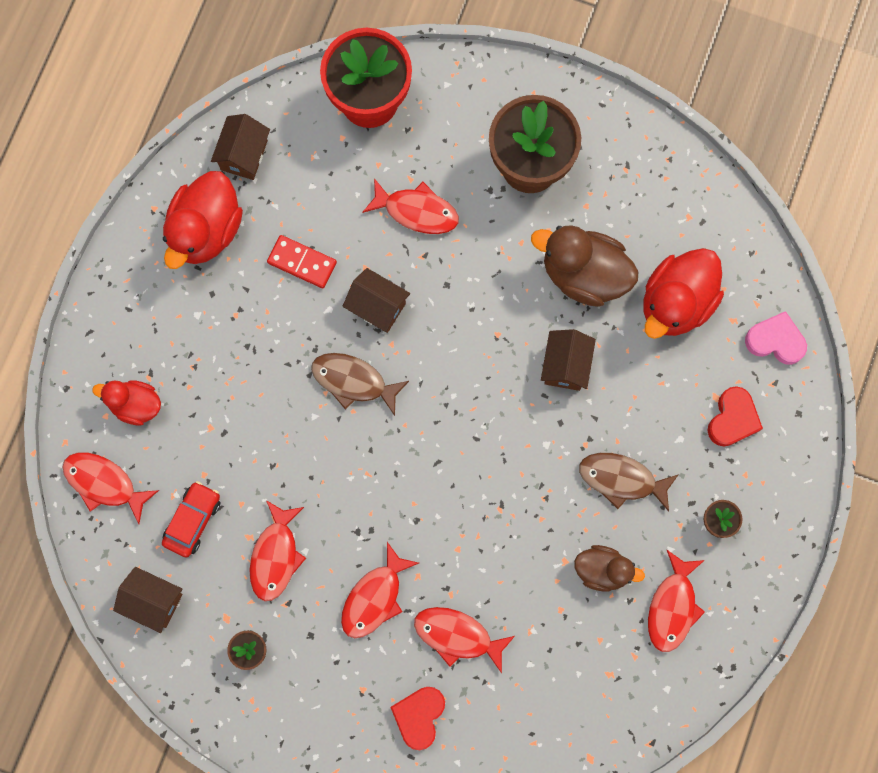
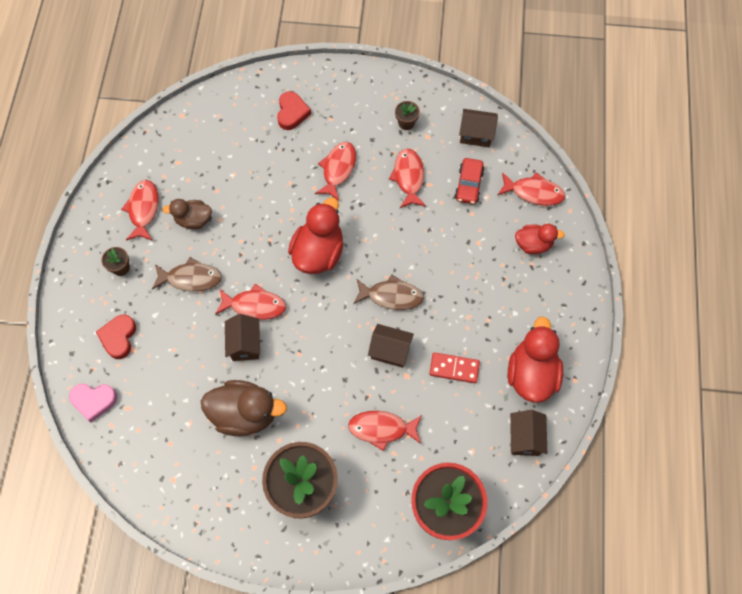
camera: 165 degrees right, 10 degrees down
(457, 636) = (279, 160): red fish -> red fish (255, 305)
(676, 303) = (172, 410): red duck -> red duck (318, 252)

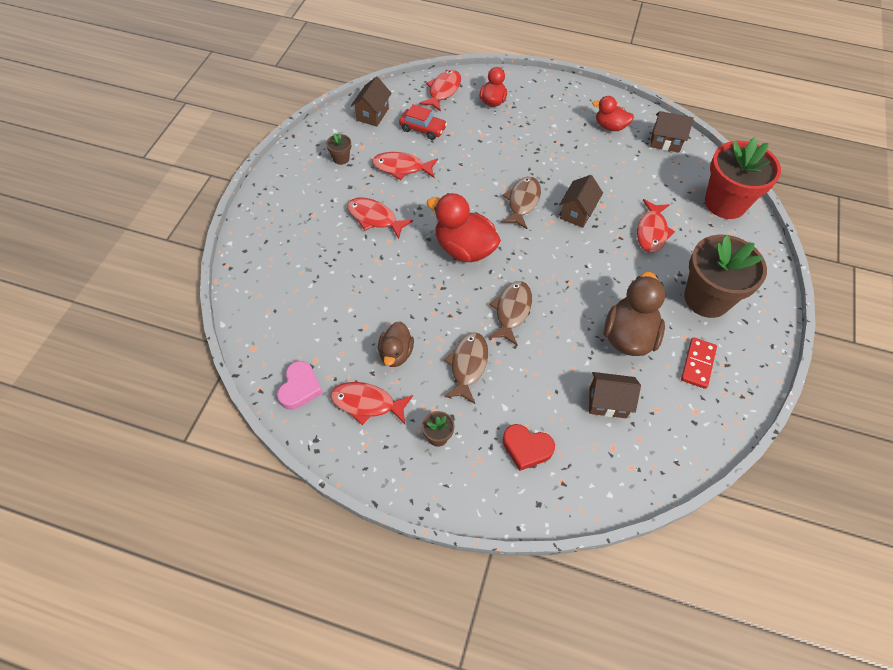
camera: 80 degrees left, 10 degrees down
(94, 401) = (601, 483): pink heart -> pink heart (300, 388)
(245, 344) = (553, 325): brown house -> brown house (607, 402)
(255, 305) = (511, 311): red fish -> brown fish
(292, 113) = (293, 245): red heart -> none
(454, 368) = (599, 172): red domino -> red domino (697, 364)
(531, 373) = (610, 126): red duck -> red duck, size x0.60

